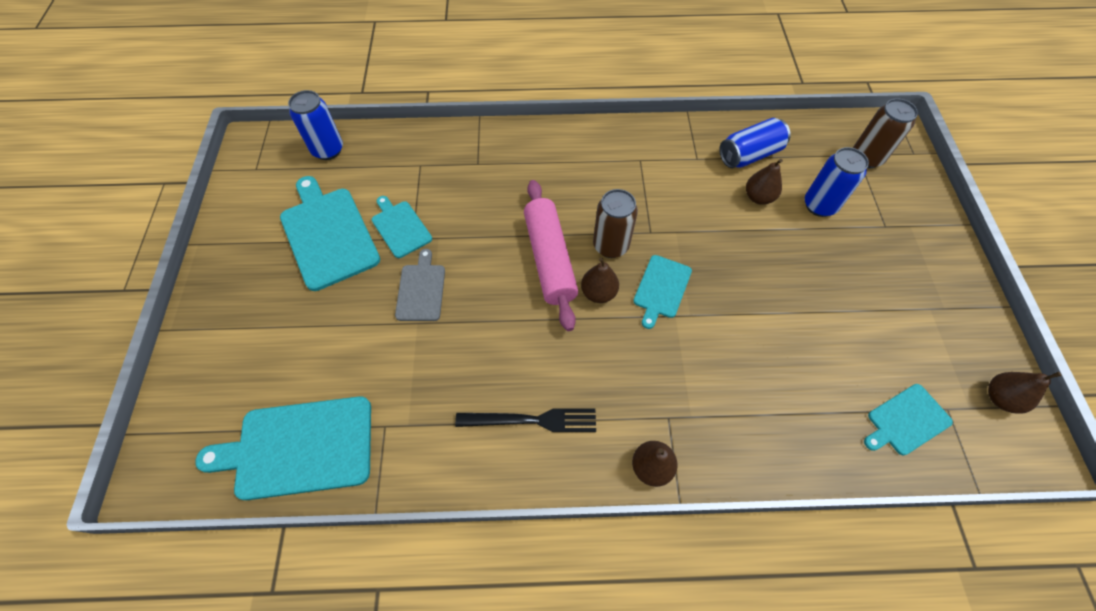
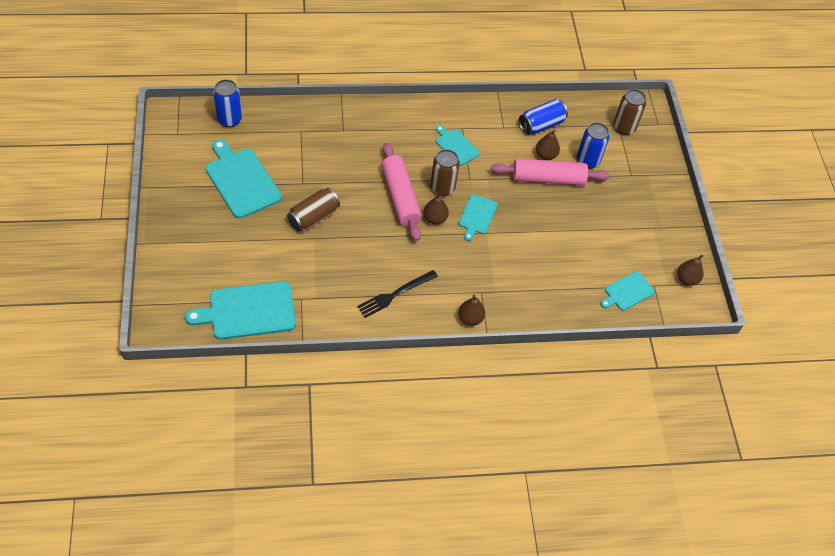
camera: 10 degrees left, 5 degrees down
(400, 227) = (293, 176): turquoise cutting board -> turquoise cutting board (456, 146)
(421, 290) = (313, 217): grey cutting board -> brown can
(532, 420) = (395, 294): black fork -> black fork turned 150 degrees clockwise
(763, 231) = (548, 179): none -> pink rolling pin

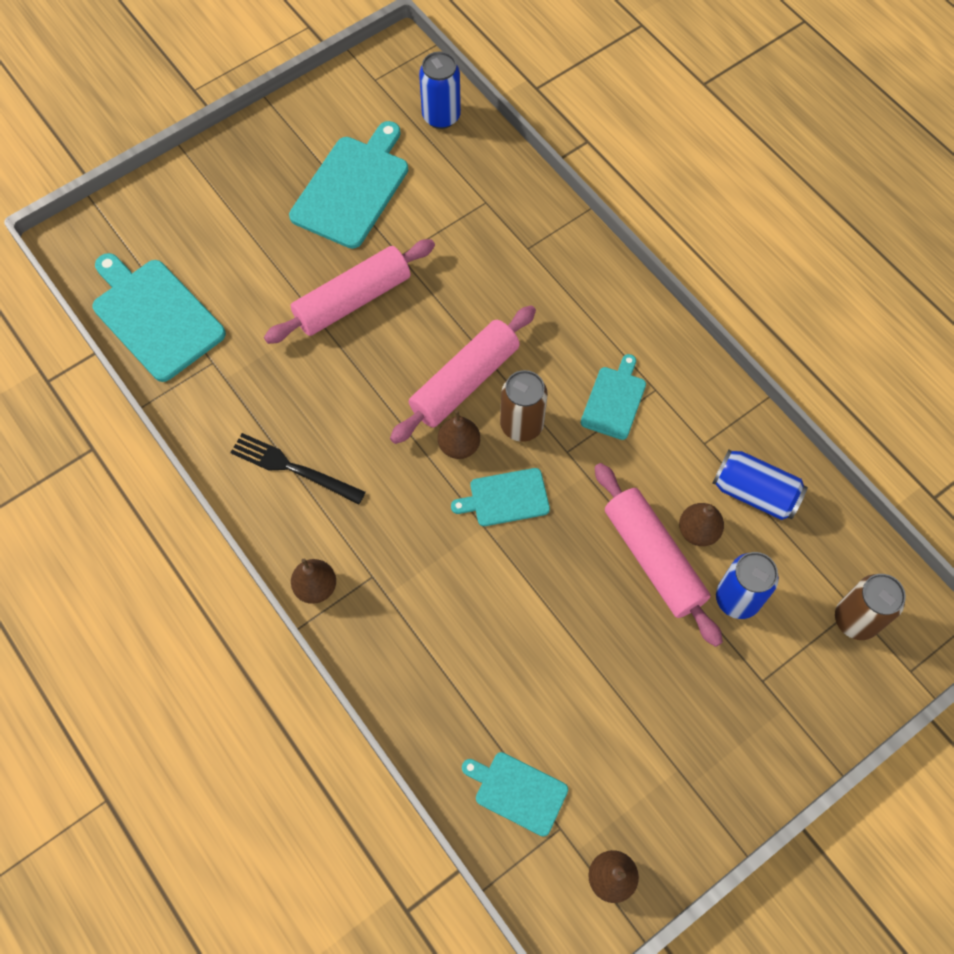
camera: 65 degrees right, 10 degrees up
(313, 217) = (352, 300): brown can -> pink rolling pin

